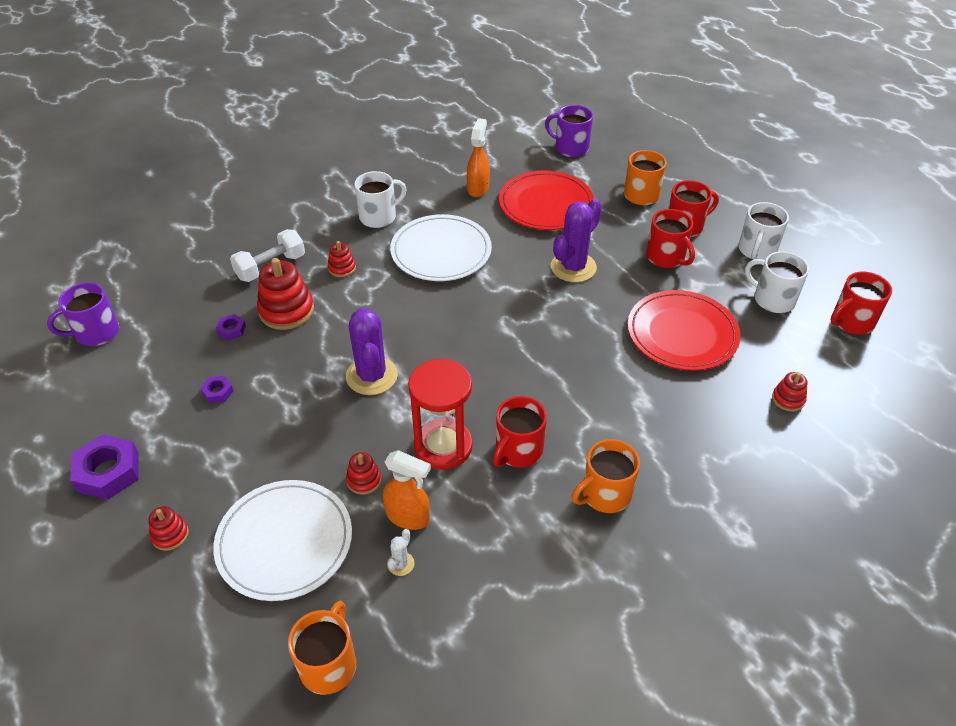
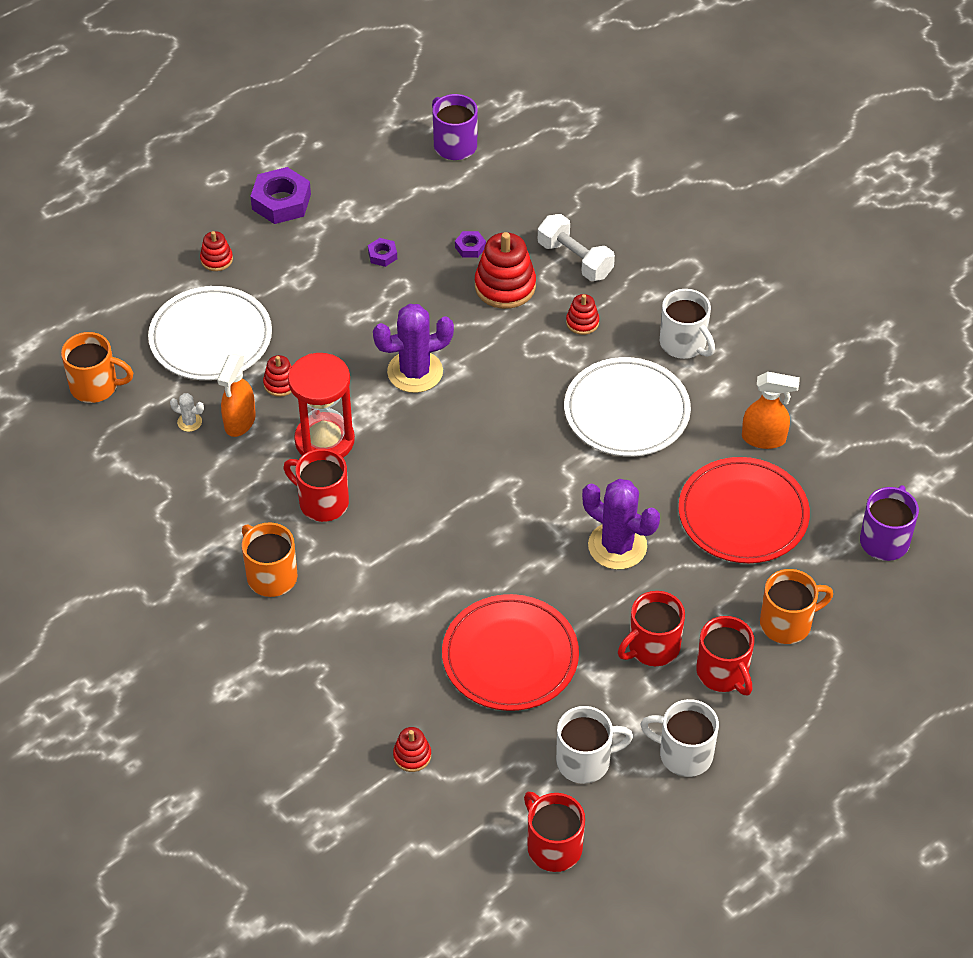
camera: 85 degrees right, 5 degrees up
(772, 299) = (585, 761): white mug -> white mug turned 45 degrees clockwise

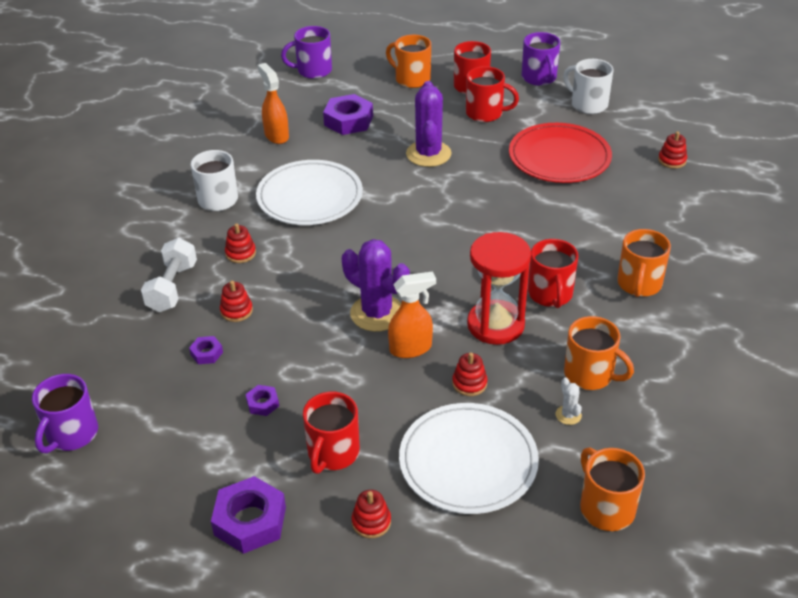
camera: 125 degrees left, 10 degrees down
(212, 464) = (590, 374): none -> orange mug
(239, 422) = (533, 384): orange spray bottle -> orange spray bottle (411, 348)
(505, 286) = (236, 311): red stacking toy -> red stacking toy, size x0.53
(553, 846) = (650, 93): red mug -> red mug (332, 453)
(684, 754) = (539, 78): white mug -> purple mug
(743, 514) = (348, 120): red plate -> purple nut

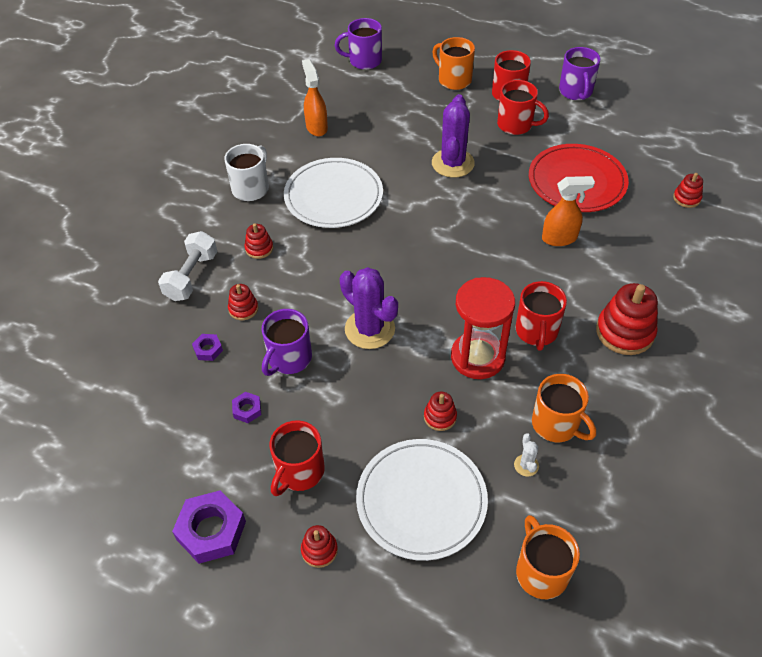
camera: 10 degrees right, 10 degrees up
(71, 434) = (74, 416): purple mug -> purple mug (289, 359)
(348, 120) = (386, 118): purple nut -> none
(411, 348) = (393, 371): orange spray bottle -> orange spray bottle (560, 238)
(588, 104) = (617, 126): white mug -> none
(639, 284) = (625, 332): orange mug -> red stacking toy

